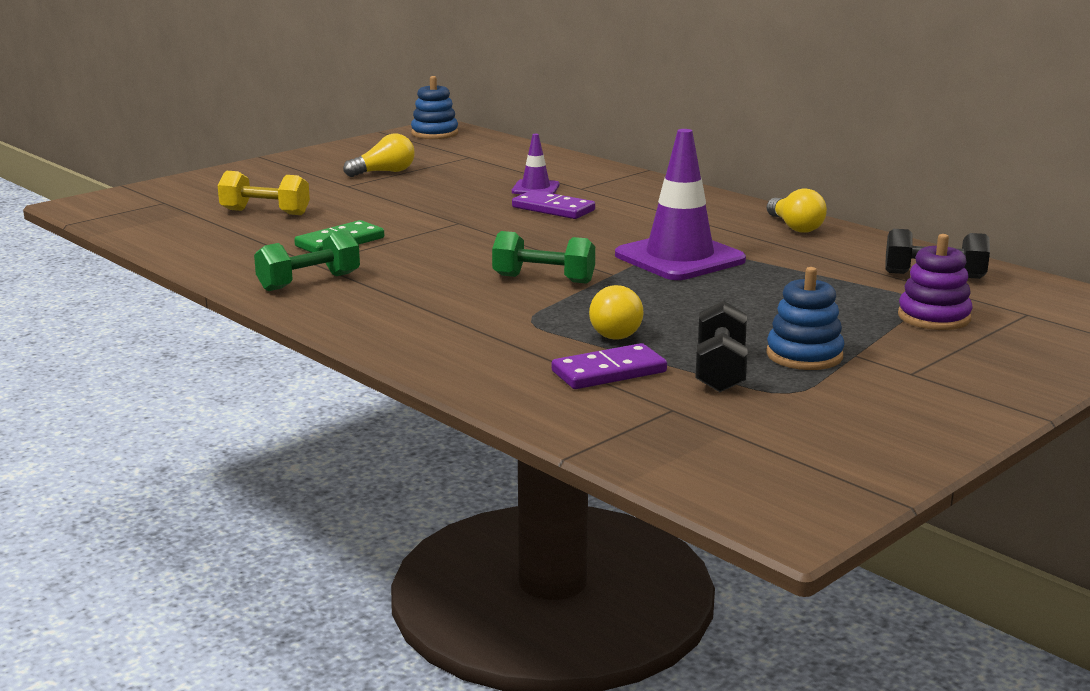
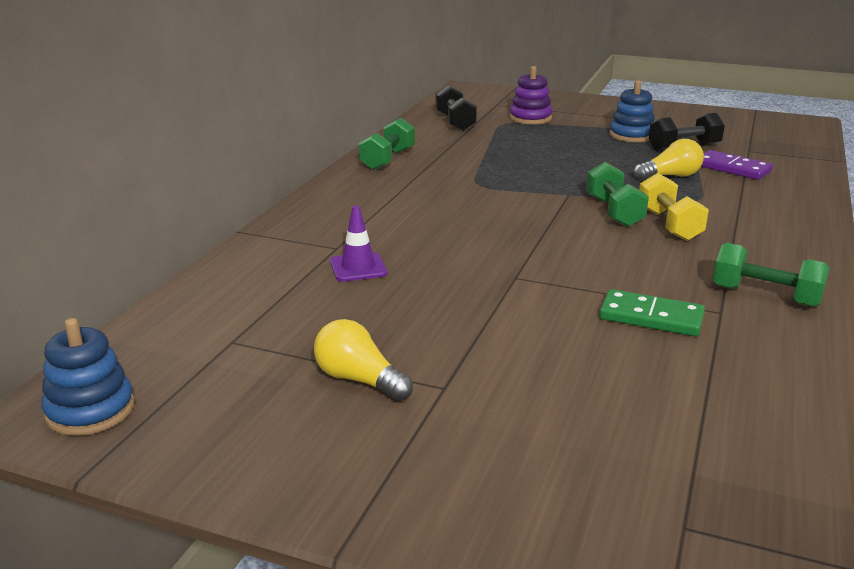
camera: 115 degrees left, 5 degrees up
(265, 212) = (619, 405): yellow dumbbell -> yellow dumbbell (669, 225)
(553, 209) = (425, 245): purple domino -> none
(679, 258) = (505, 181): purple traffic cone -> none
(795, 227) = (387, 160): yellow light bulb -> green dumbbell

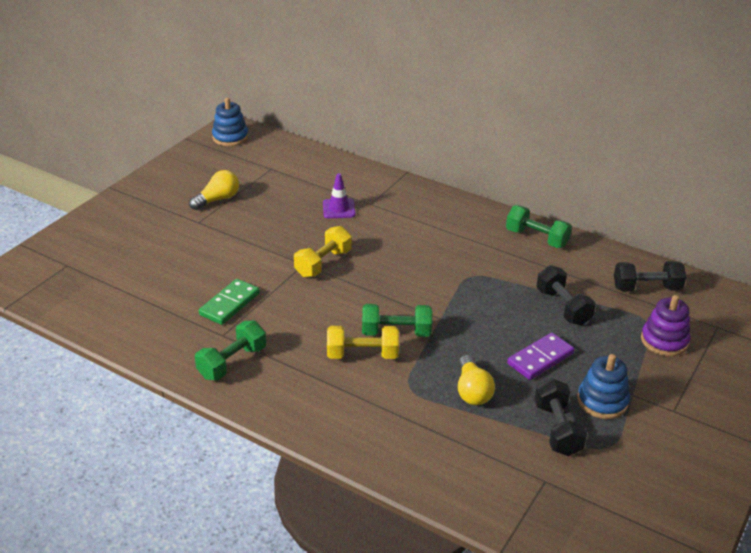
camera: 100 degrees right, 10 degrees up
(506, 264) = (323, 263): none -> yellow dumbbell
(508, 148) = (563, 307): none -> black dumbbell
(732, 168) = (487, 443): purple domino -> purple domino (540, 358)

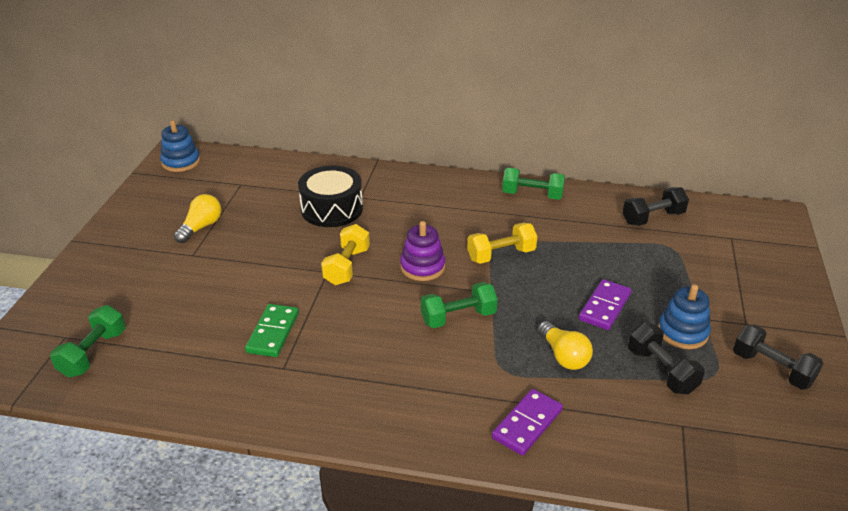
camera: 20 degrees left, 0 degrees up
(232, 362) = (310, 394): green dumbbell -> green dumbbell (93, 353)
(339, 209) = (332, 209): purple traffic cone -> black drum
(362, 355) = (438, 349): yellow dumbbell -> yellow dumbbell (501, 255)
(402, 438) = (527, 424): none -> purple domino
(563, 307) = (594, 253): black dumbbell -> black dumbbell (772, 369)
(664, 341) = (697, 262): purple stacking toy -> purple stacking toy (422, 267)

